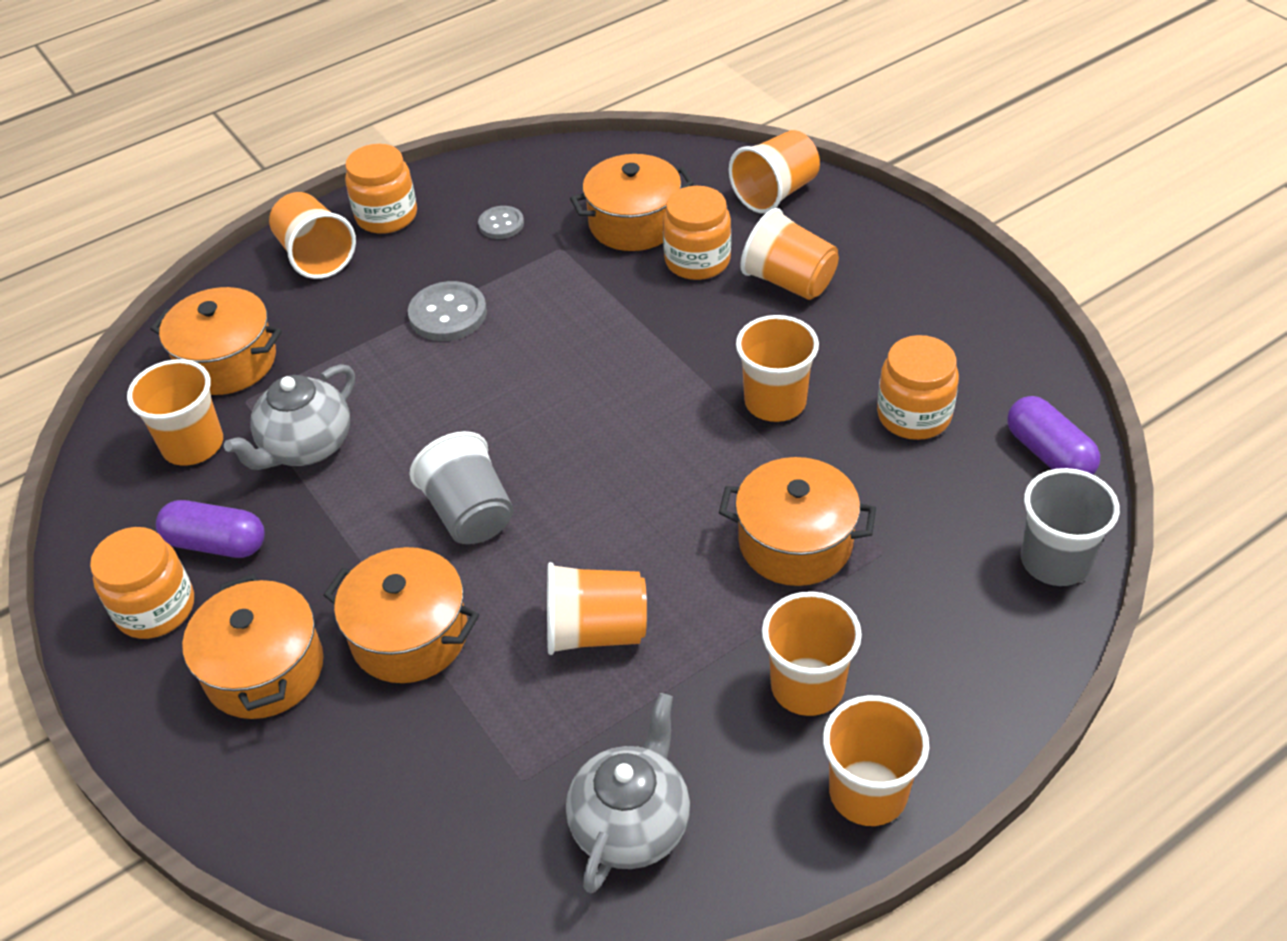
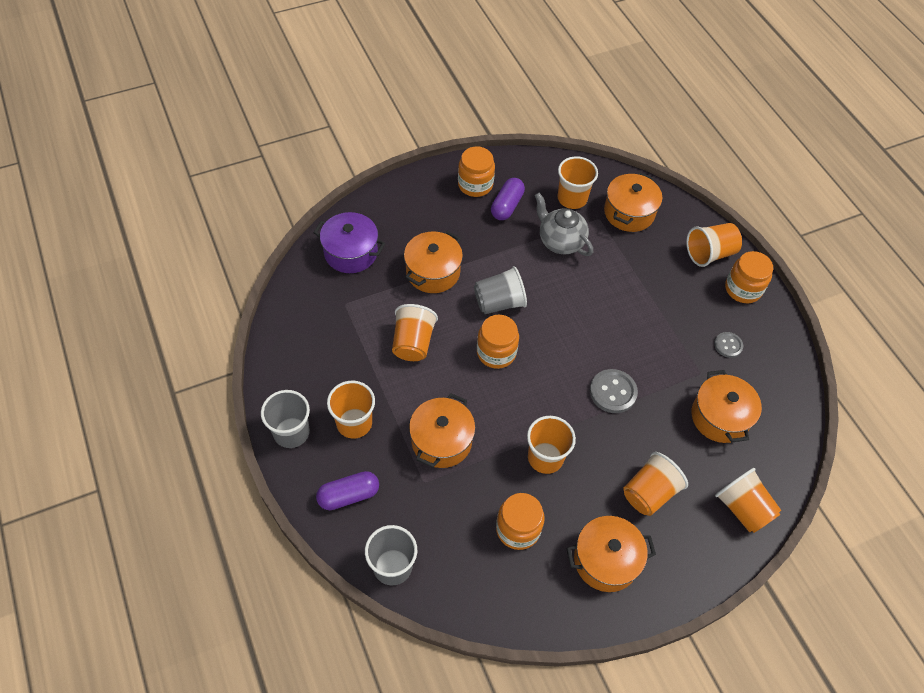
camera: 95 degrees right, 10 degrees up
(264, 669) = (430, 220): orange pot -> orange pot (606, 560)
(374, 806) = (351, 252): none -> purple pot
(448, 314) = (649, 309): grey button -> grey button (613, 392)
(631, 824) = (310, 339): grey teapot -> none
(697, 261) = (677, 445): orange jar -> orange jar (496, 352)
(868, 792) = (291, 432): orange cup -> grey cup
(1049, 454) = (469, 595): purple capsule -> purple capsule (348, 495)

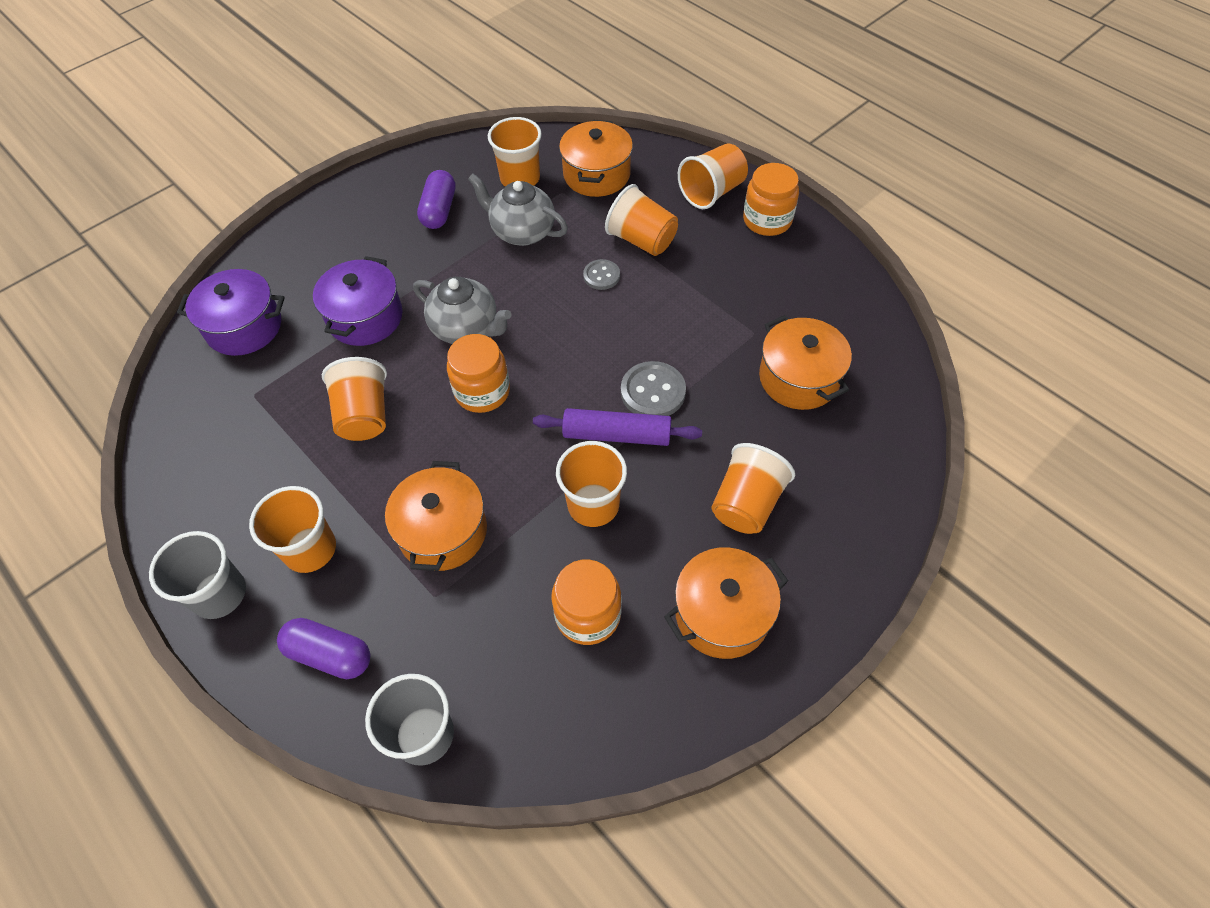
camera: 15 degrees left, 0 degrees up
(348, 495) = (329, 654): purple capsule -> purple capsule turned 60 degrees clockwise
(433, 272) = (365, 317): orange pot -> purple pot
(475, 185) = (390, 197): orange jar -> none
(499, 303) = (466, 328): grey cup -> grey teapot
(577, 414) = (617, 435): none -> purple rolling pin
(728, 345) = (775, 290): grey button -> grey button (601, 276)
(742, 508) = (871, 482): orange cup -> orange cup (642, 240)

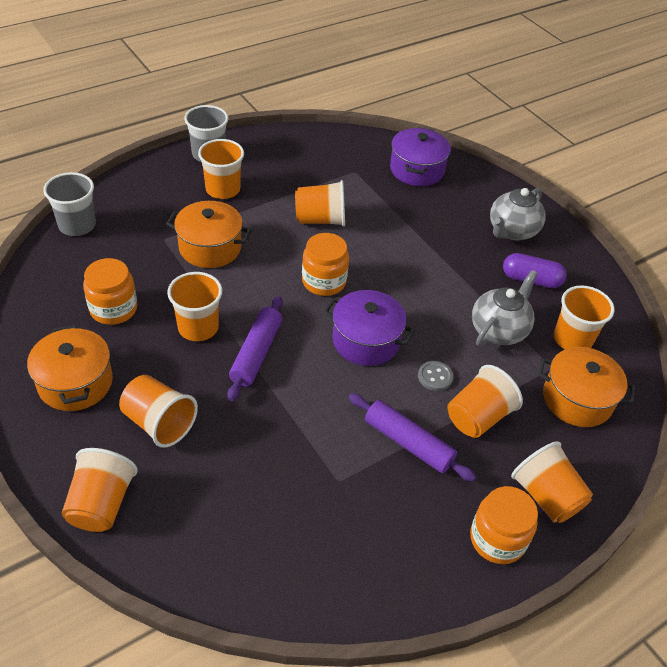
camera: 95 degrees right, 10 degrees down
(329, 654) = (147, 193): purple capsule -> none
(365, 317) = (413, 227): purple pot -> purple pot (366, 341)
(466, 328) = (390, 280): grey teapot -> grey teapot (512, 231)
(653, 392) = (292, 386): grey button -> none
(691, 287) = (408, 443): none -> purple rolling pin
(799, 378) = (274, 502): orange pot -> none
(865, 525) = (101, 504): none -> orange cup

